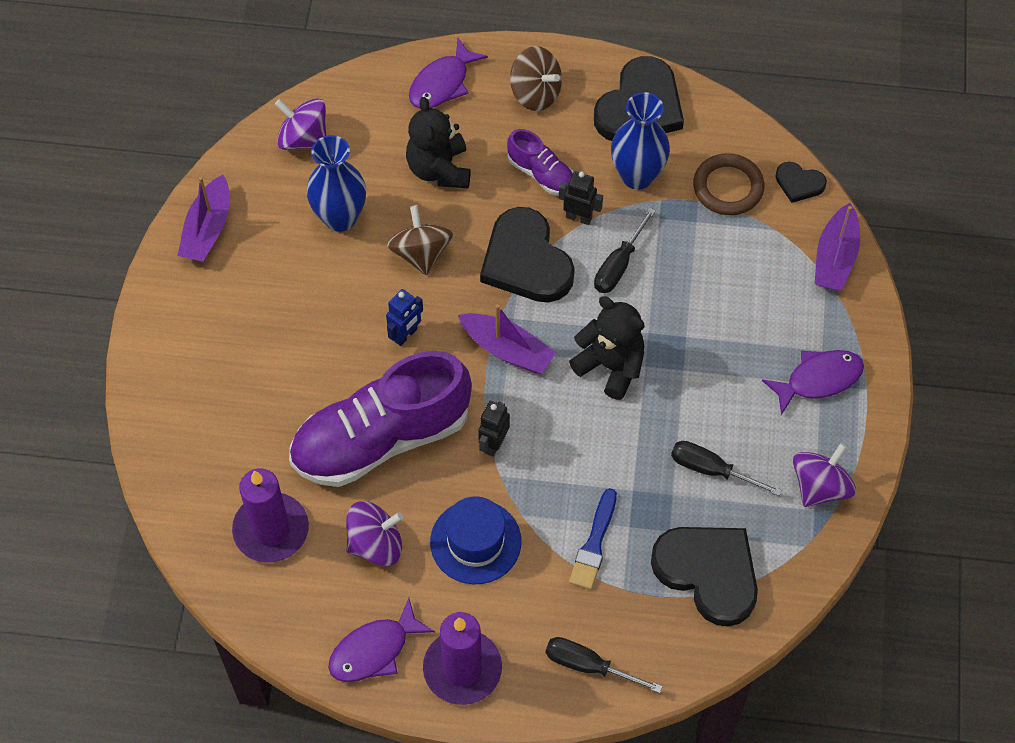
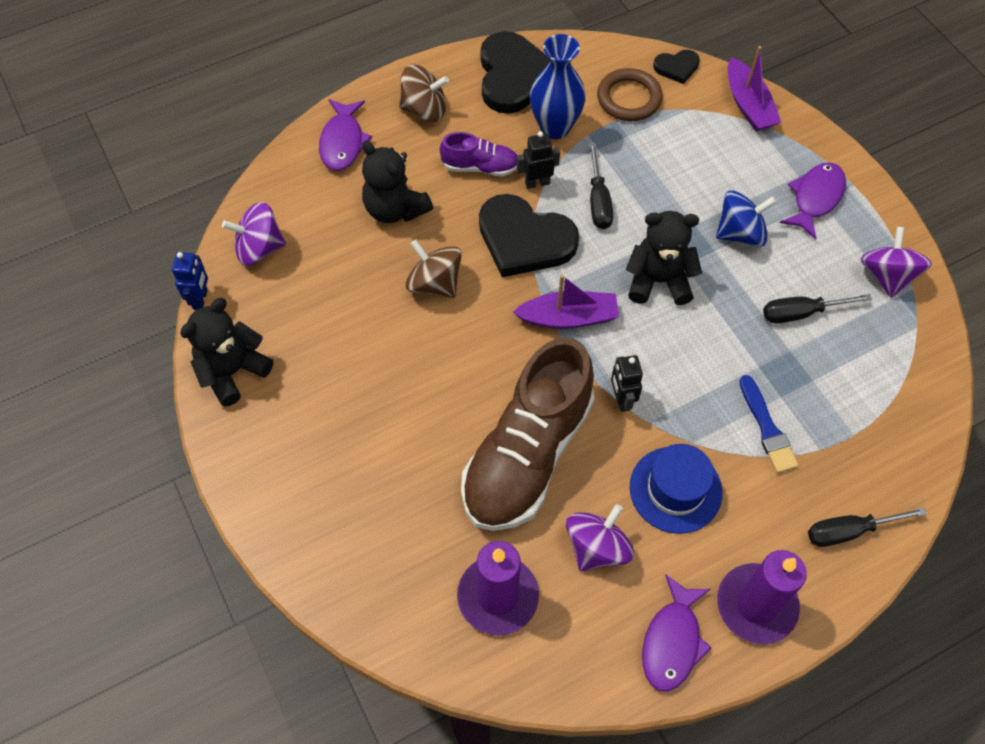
camera: 35 degrees left, 0 degrees up
(207, 229) = (232, 371): purple boat -> black teddy bear
(340, 218) = (343, 294): blue vase -> none
(381, 438) = (527, 454): purple shoe -> brown shoe
(405, 335) = (476, 356): blue robot -> blue robot (201, 299)
(708, 573) = (869, 394): black heart -> none
(720, 369) = (740, 233): none -> blue spinning top

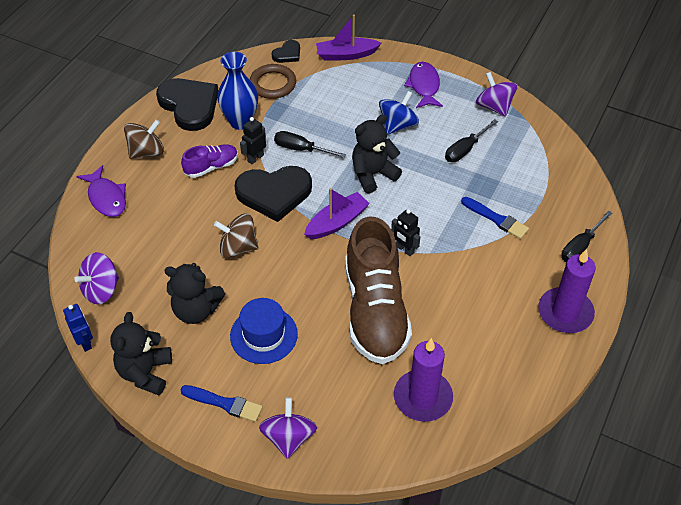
camera: 35 degrees left, 10 degrees down
(283, 459) = (224, 403): none -> blue brush
(395, 209) = (176, 219): black teddy bear -> black teddy bear (196, 310)
(597, 547) = (456, 336): purple spinning top -> purple spinning top (289, 438)
(598, 200) = (301, 149): black screwdriver -> black screwdriver turned 150 degrees clockwise
(672, 641) = (537, 359): purple fish -> none
(675, 489) = (474, 279): blue hat -> blue hat (263, 335)
(748, 105) = (346, 55): purple boat -> purple boat turned 135 degrees clockwise

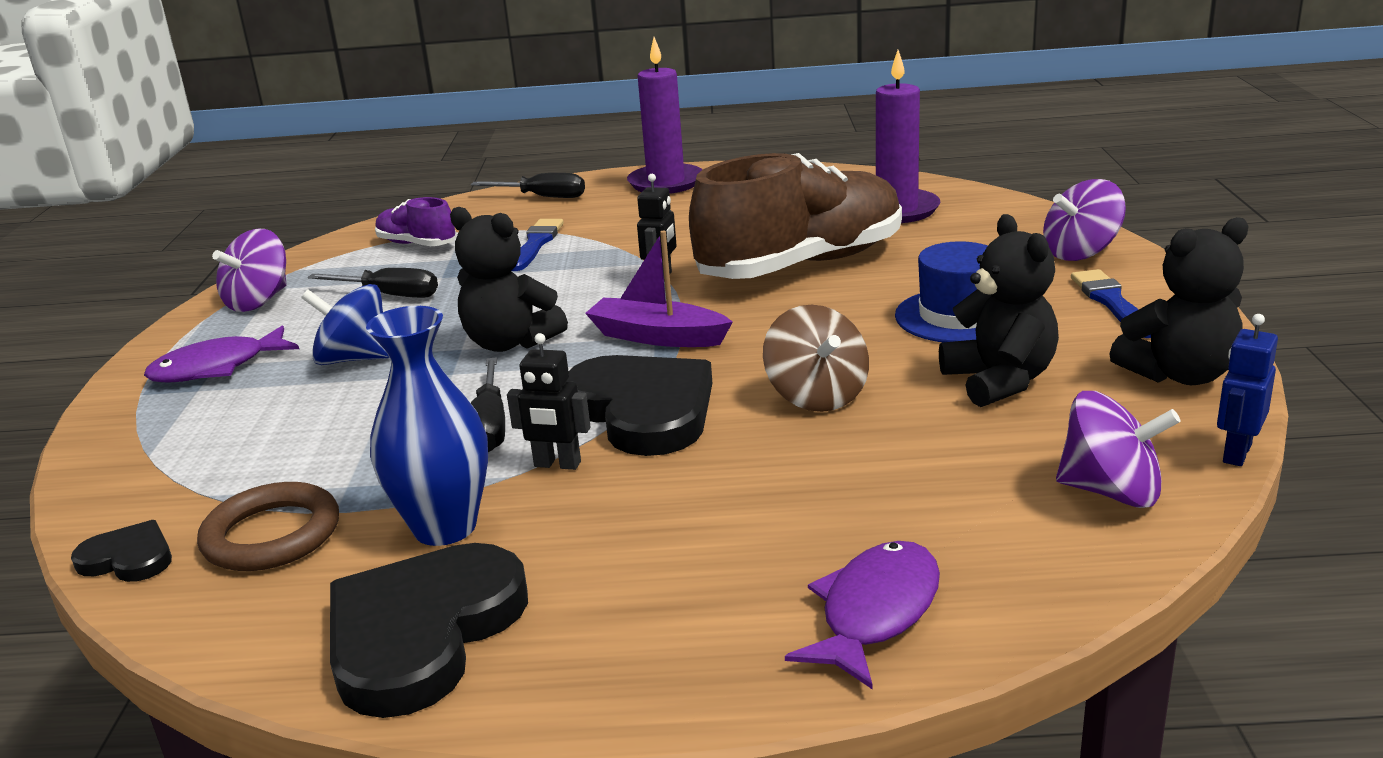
camera: 115 degrees left, 25 degrees down
(146, 152) = (659, 624): brown spinning top -> none
(211, 167) = (630, 506): purple shoe -> purple shoe (417, 244)
(346, 55) = (119, 477): purple boat -> none

